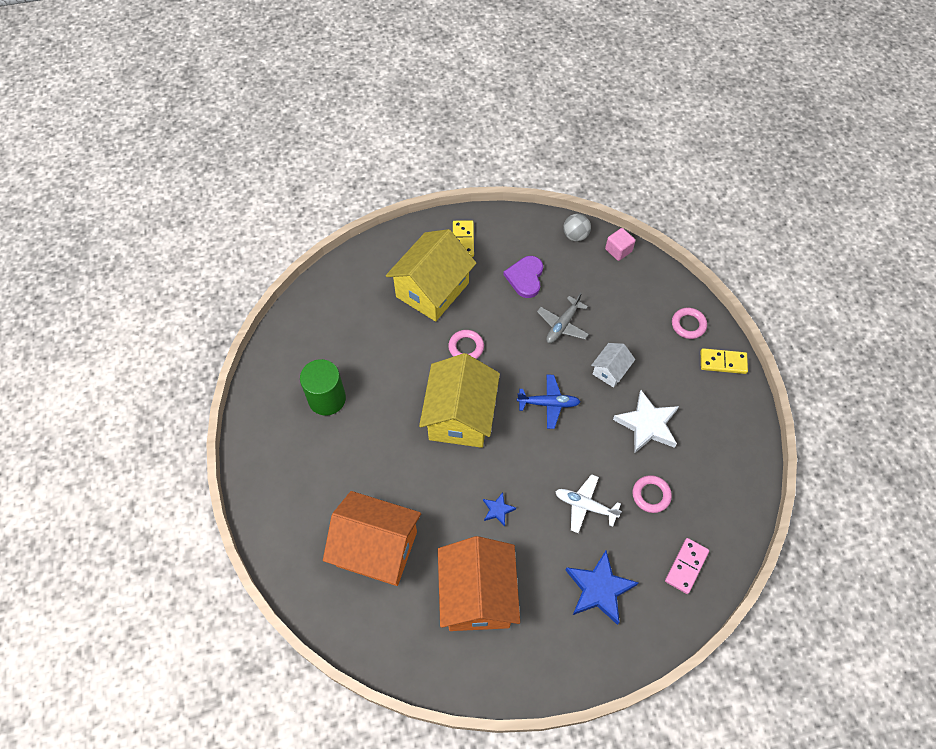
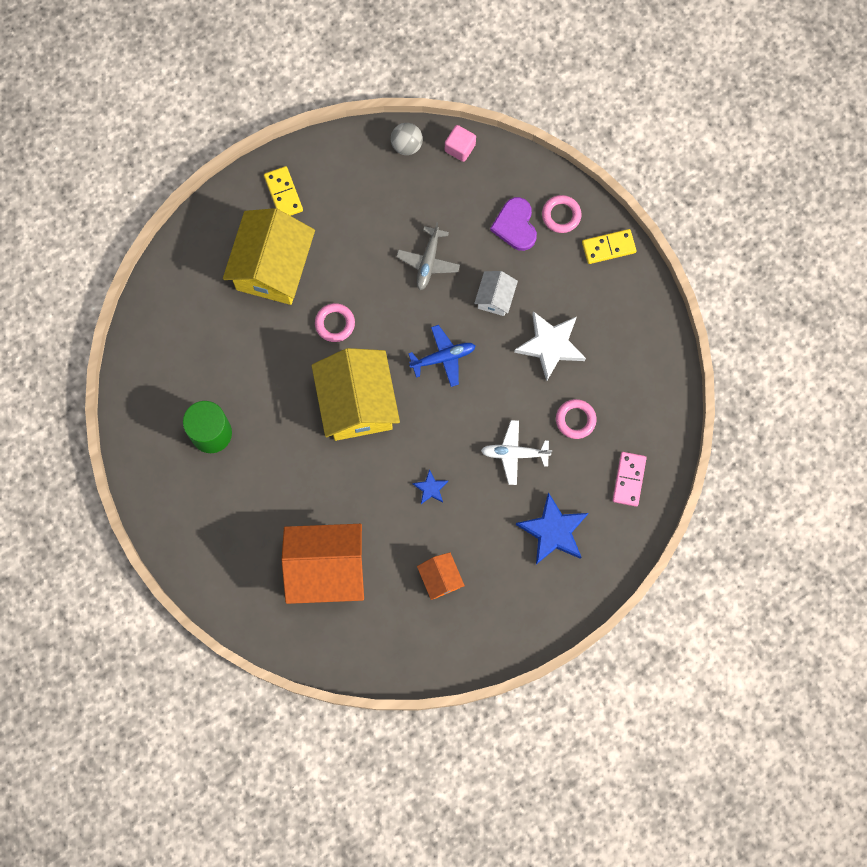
camera: 20 degrees left, 15 degrees up
(477, 595) = (440, 578): orange house -> orange house, size x0.48
(525, 277) = (369, 217): purple heart -> purple heart (515, 225)

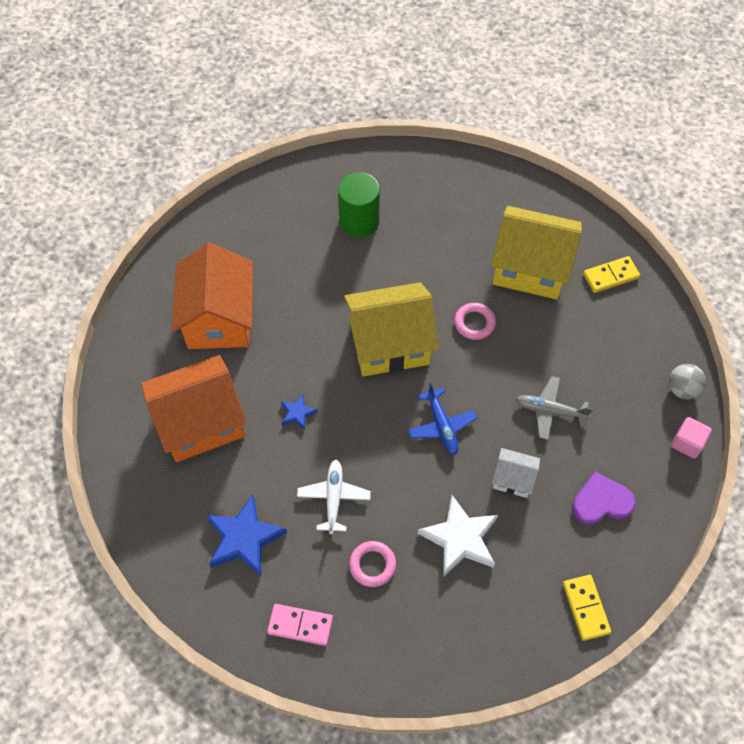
camera: 90 degrees right, 15 degrees down
(440, 578) = (200, 422): orange house -> orange house, size x2.09
(561, 215) = (620, 553): pink ring -> none

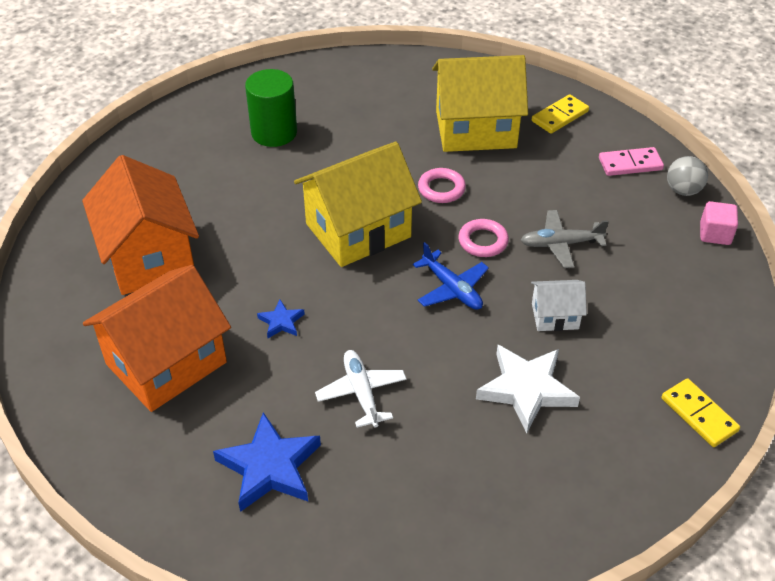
camera: 20 degrees left, 15 degrees down
(300, 625) = (380, 539): pink domino -> pink domino (630, 164)
(372, 565) = (439, 447): pink ring -> pink ring (483, 241)
(601, 501) = (659, 310): purple heart -> none

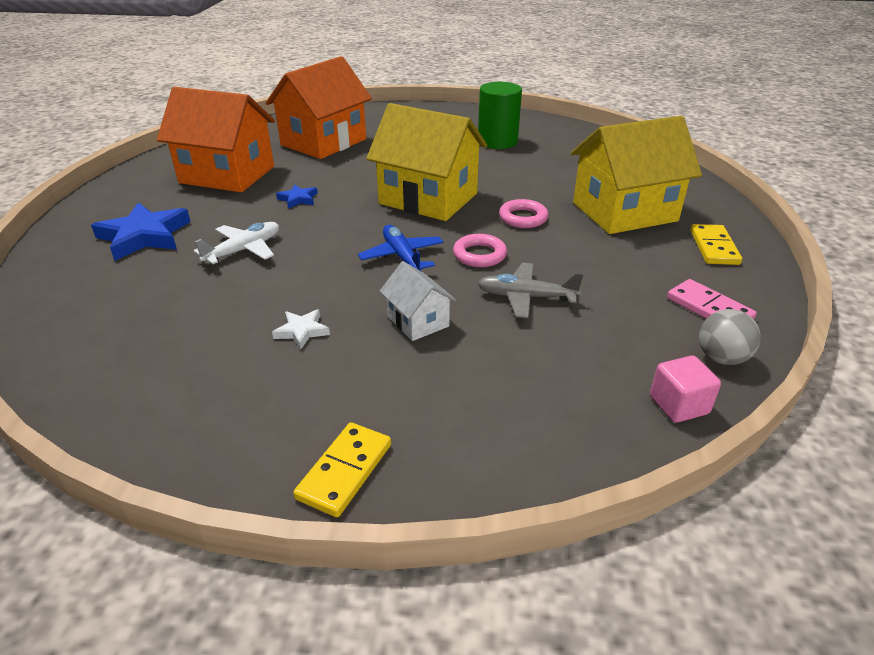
camera: 60 degrees right, 10 degrees down
(452, 289) = (401, 257): blue plane -> blue plane turned 135 degrees clockwise
(475, 129) = (624, 212): yellow house -> yellow house turned 75 degrees counterclockwise
(526, 389) = (302, 331): white star -> white star, size x0.49
(559, 116) = (714, 247): yellow domino -> yellow domino turned 75 degrees clockwise
(560, 244) = (525, 297): grey plane -> grey plane turned 45 degrees counterclockwise

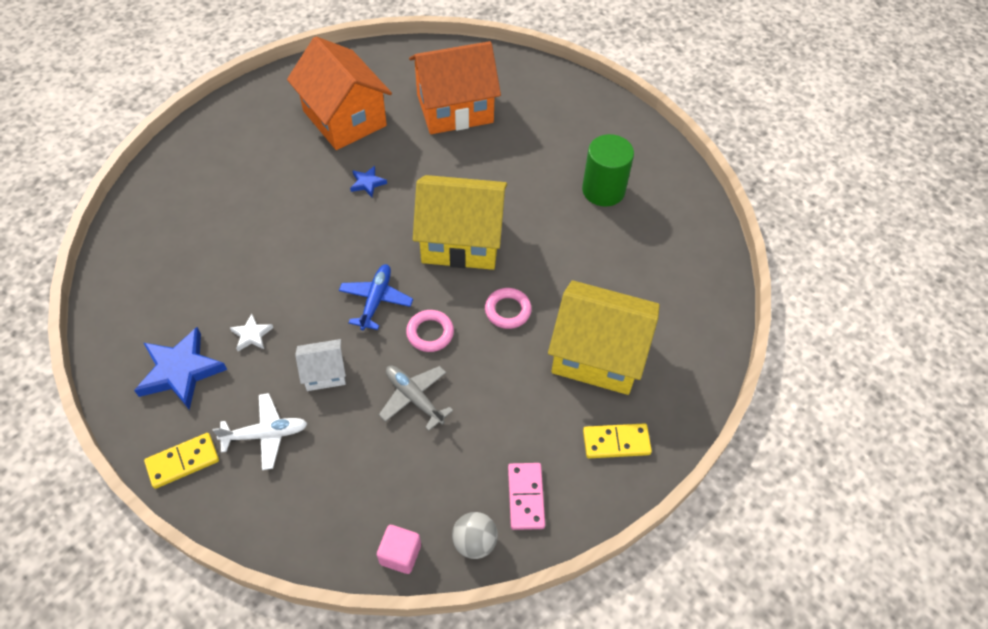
camera: 35 degrees right, 20 degrees up
(144, 236) = (236, 170): blue star -> blue star (180, 371)
(244, 250) = (283, 226): white plane -> white plane (266, 434)
(418, 321) = (324, 373): white house -> white house turned 75 degrees clockwise
(428, 199) = (461, 240): yellow house -> yellow house turned 60 degrees counterclockwise
(714, 247) = (616, 442): yellow domino -> yellow domino turned 45 degrees clockwise

